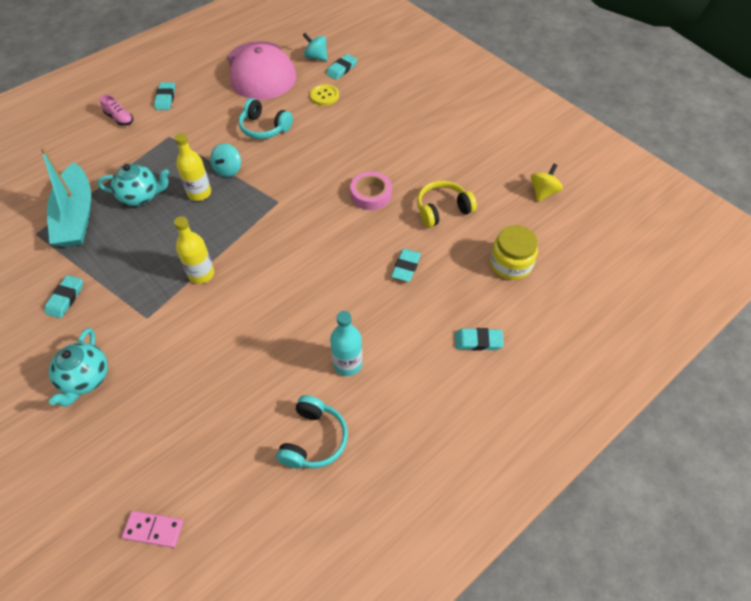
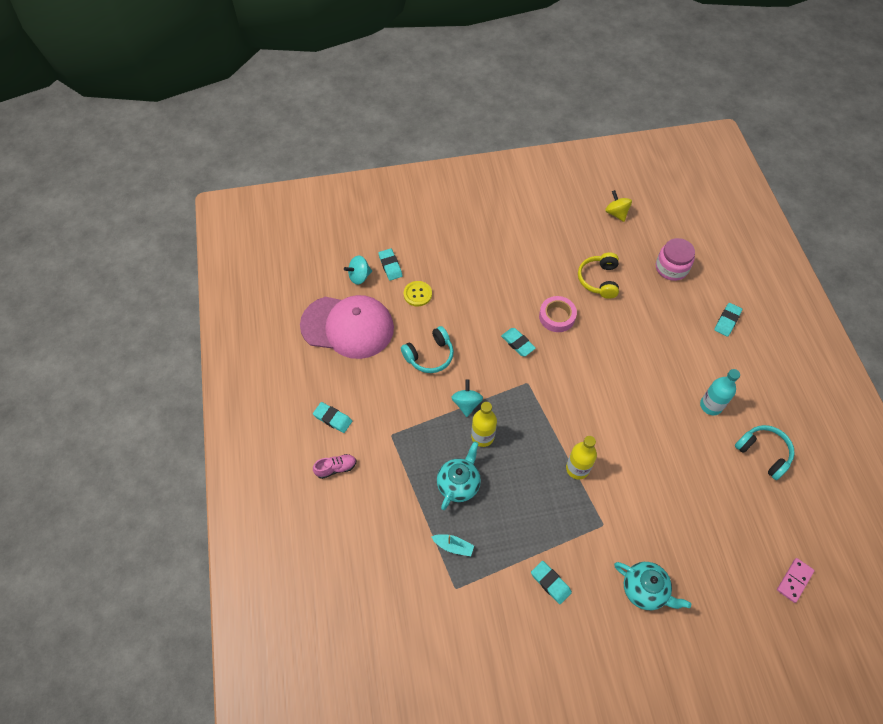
camera: 60 degrees left, 5 degrees up
(76, 216) = (453, 546): turquoise boat -> turquoise boat, size x0.40
(228, 170) = (466, 404): turquoise spinning top -> turquoise spinning top turned 135 degrees counterclockwise
(406, 267) = (642, 329): turquoise eraser -> turquoise eraser (518, 343)
(510, 264) = (671, 268): yellow jar -> pink jar

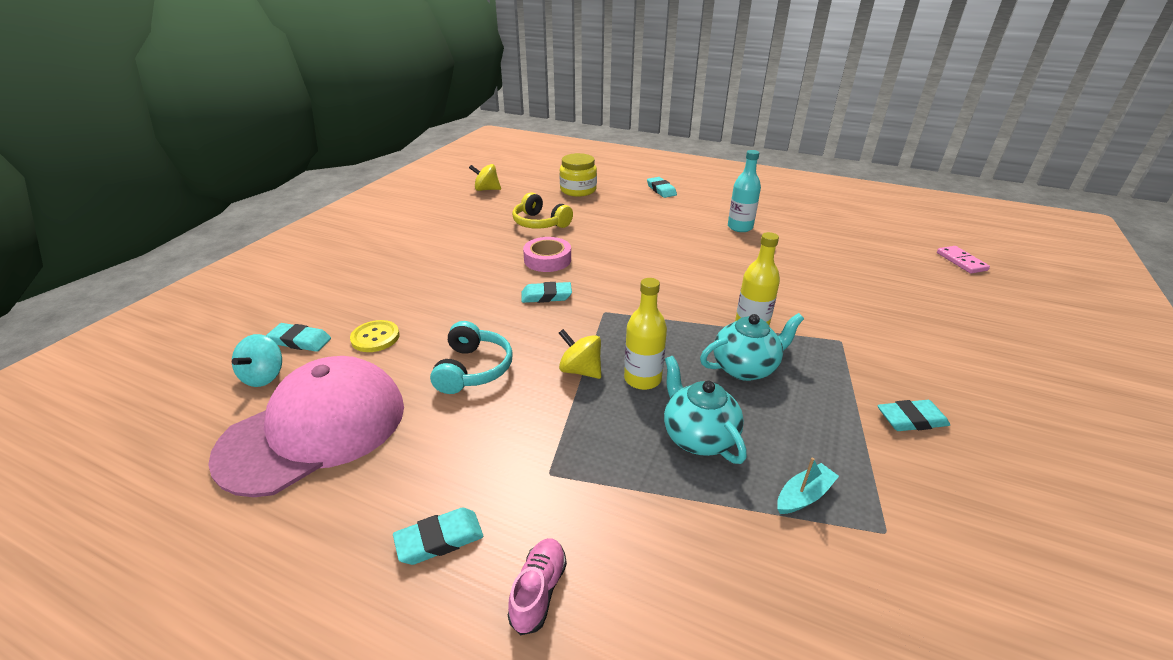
camera: 55 degrees left, 25 degrees down
(466, 404) = (580, 370): turquoise spinning top -> yellow spinning top
(645, 590) = (947, 348): turquoise teapot -> turquoise teapot (745, 368)
(671, 268) = (578, 190): pink jar -> yellow jar
(763, 453) = (811, 225): turquoise headphones -> none

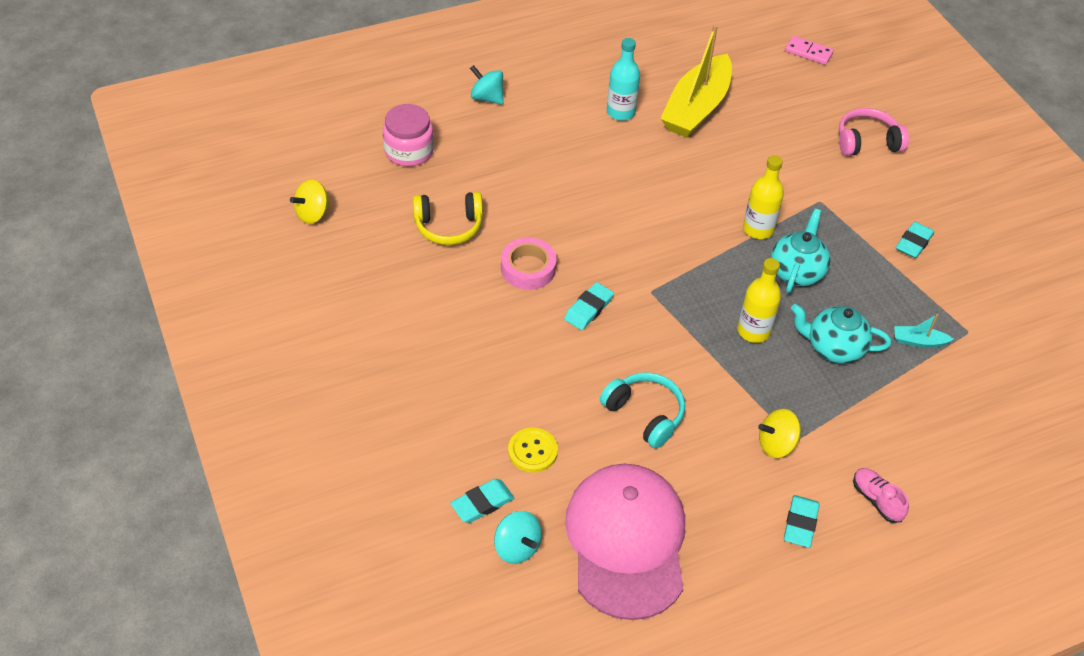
camera: 50 degrees left, 15 degrees up
(578, 190) = (409, 151): yellow jar -> pink jar
(580, 370) = (710, 356): yellow spinning top -> yellow spinning top (776, 444)
(661, 190) = (487, 98): turquoise eraser -> turquoise spinning top
(803, 495) = (918, 341): turquoise boat -> turquoise boat turned 90 degrees counterclockwise
(804, 248) = (696, 108): none -> yellow boat
(951, 331) = (867, 142): none -> pink headphones

